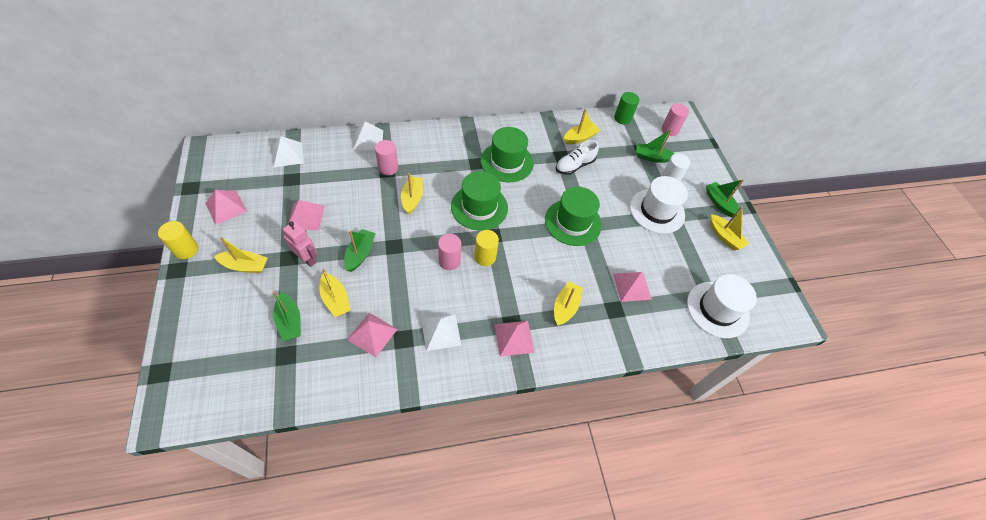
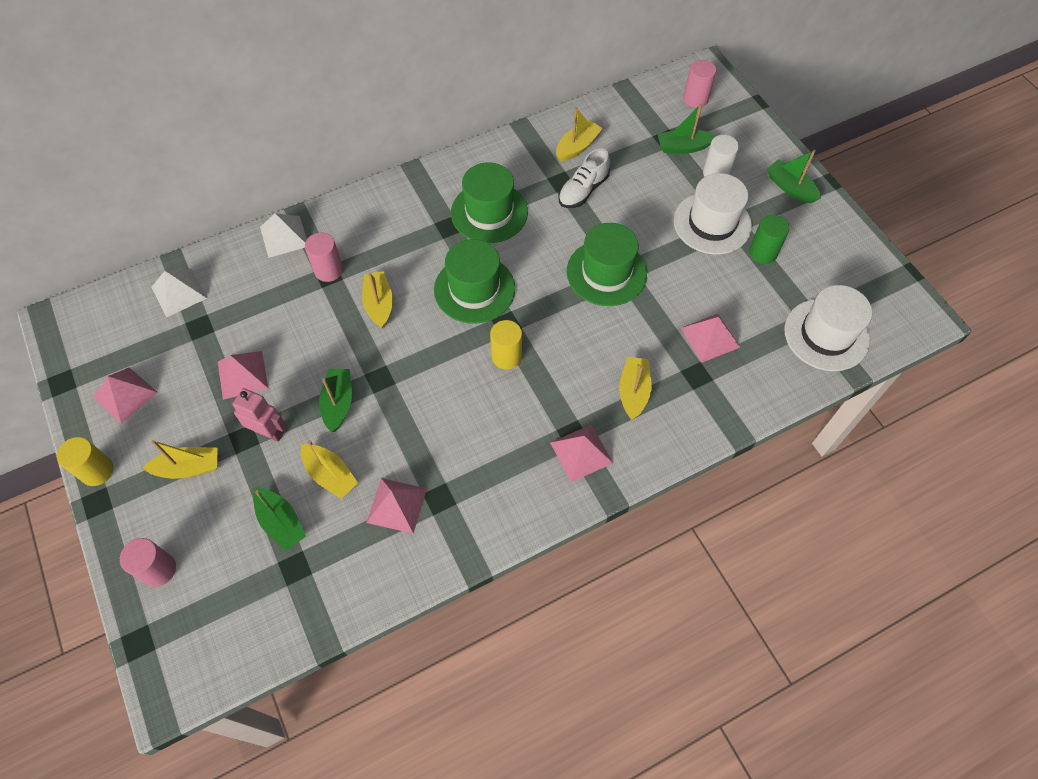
camera: 10 degrees left, 5 degrees up
(441, 332) = (484, 474): white pyramid -> none
(449, 261) = (461, 376): pink cylinder -> pink cylinder (159, 569)
(622, 118) = (626, 100): green cylinder -> green cylinder (762, 253)
(724, 237) = (809, 233): yellow boat -> none

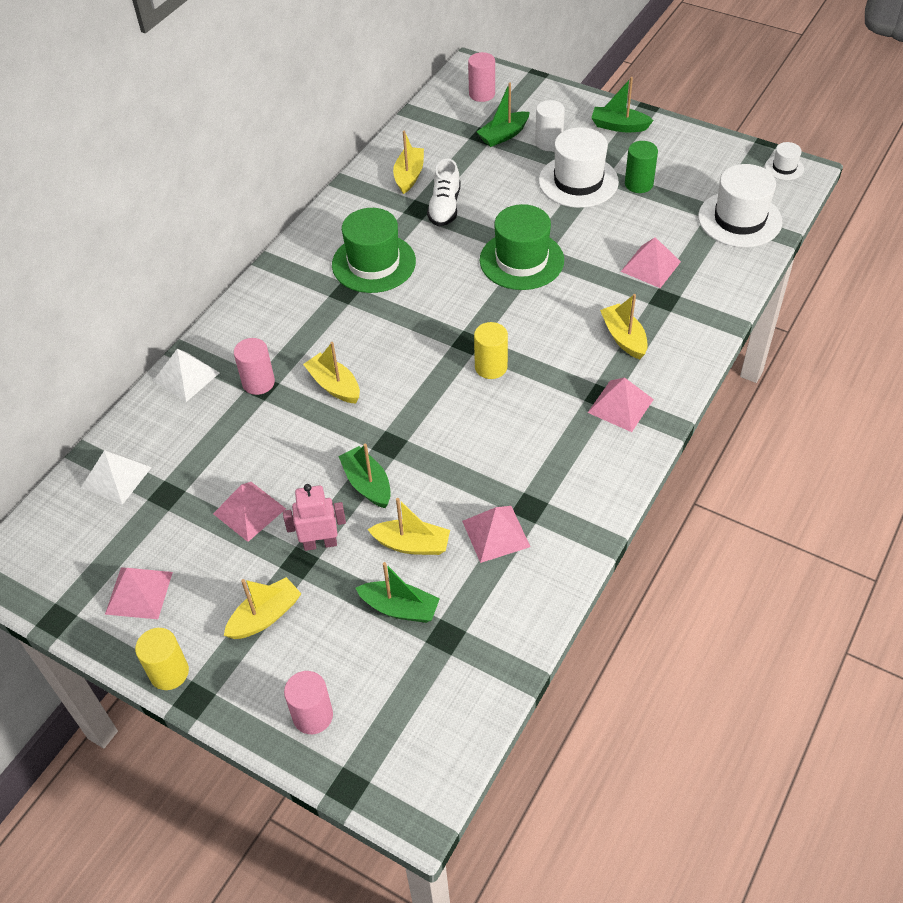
camera: 30 degrees left, 10 degrees down
(474, 289) = (414, 330): green hat -> none
(910, 305) = (784, 168): none -> white hat

